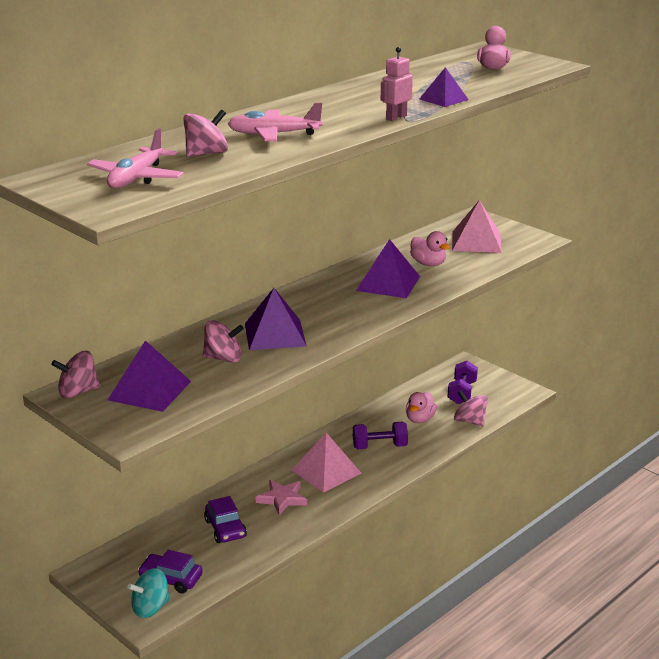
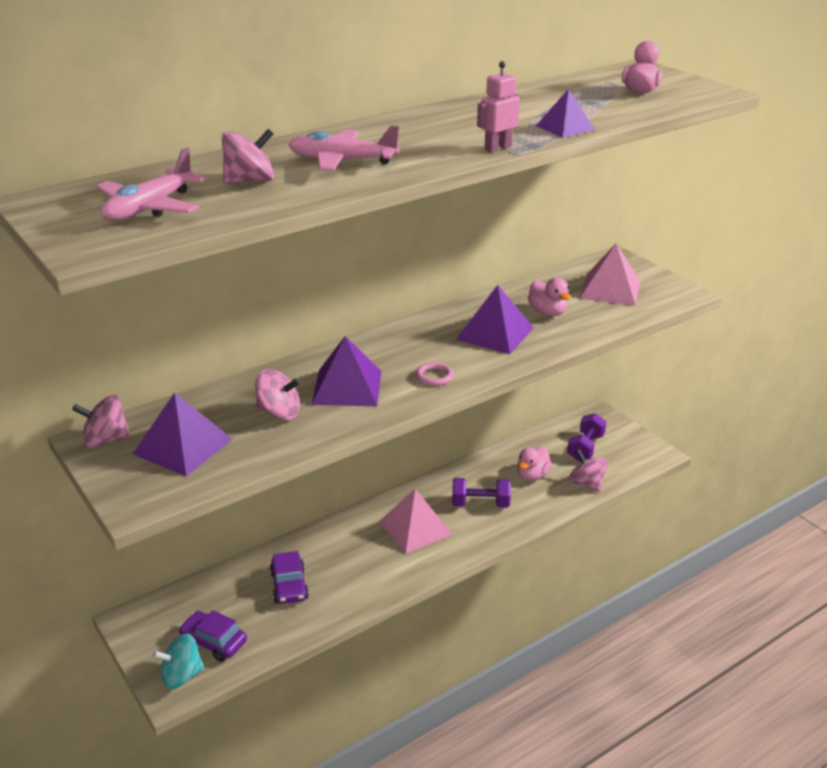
camera: 10 degrees right, 5 degrees up
(282, 499) = (359, 556): pink star -> none
(347, 320) = (434, 376): none -> pink ring

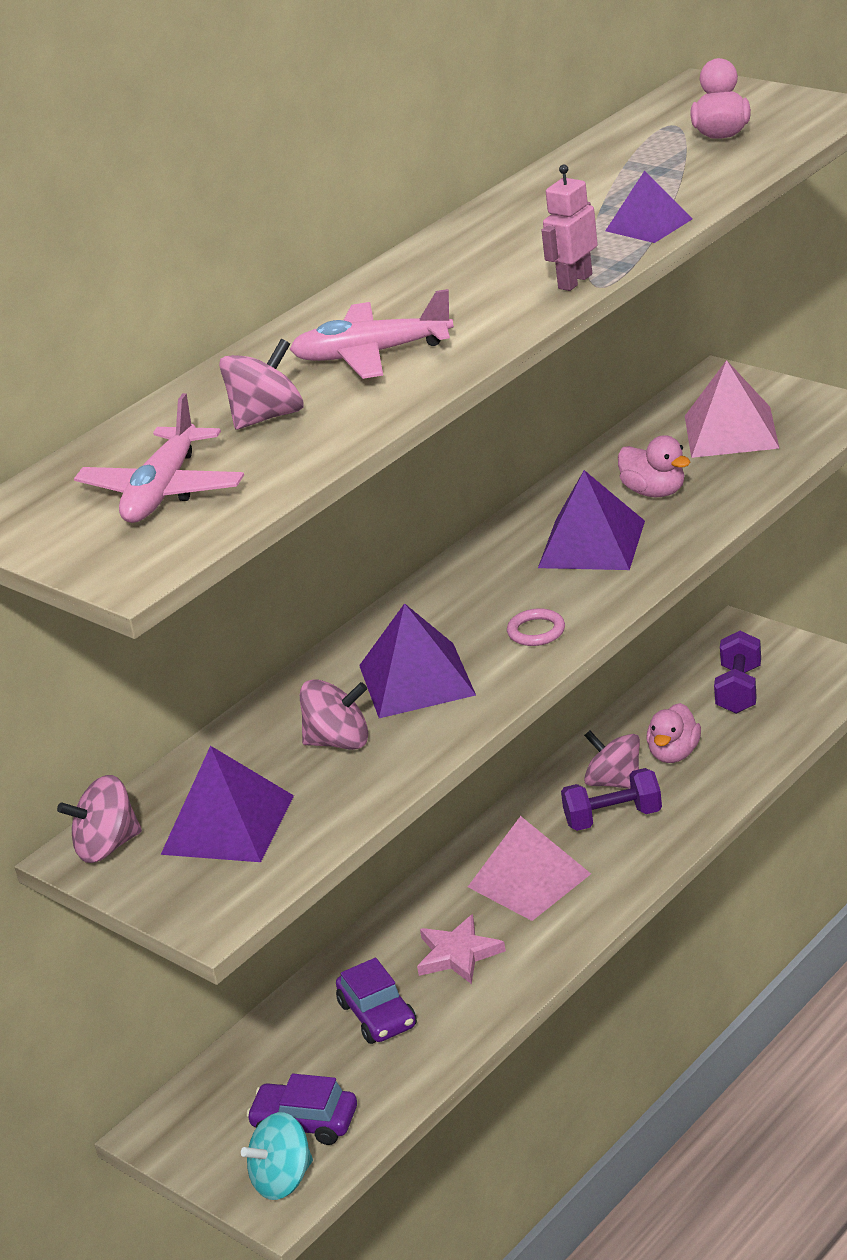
camera: 10 degrees left, 0 degrees up
(353, 561) = (458, 954): none -> pink star
(586, 484) = (762, 744): pink spinning top -> pink spinning top (614, 782)

